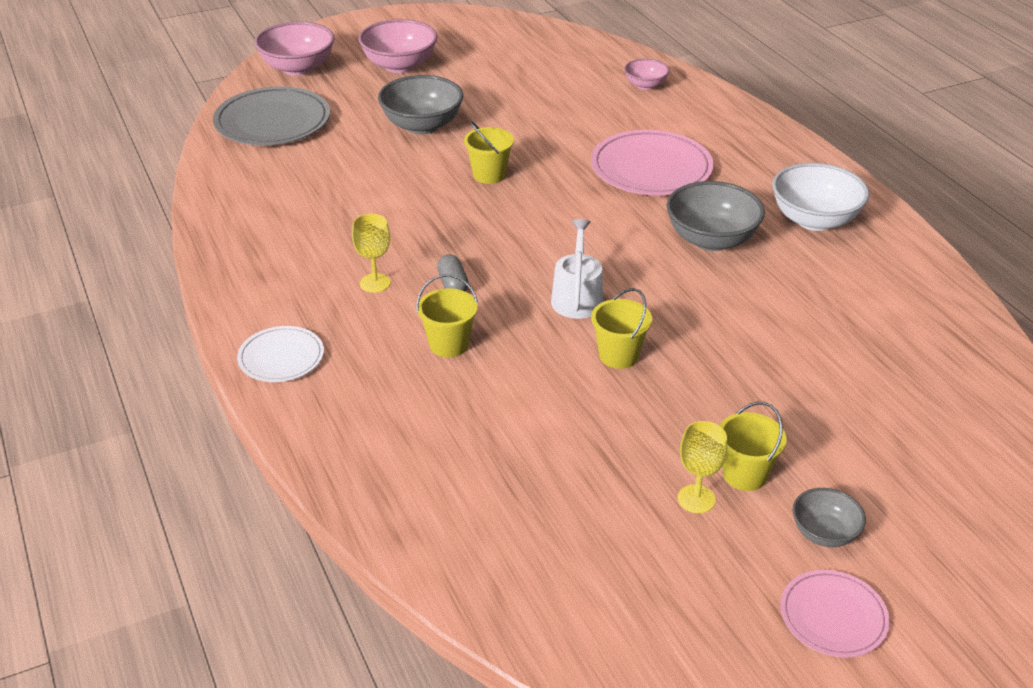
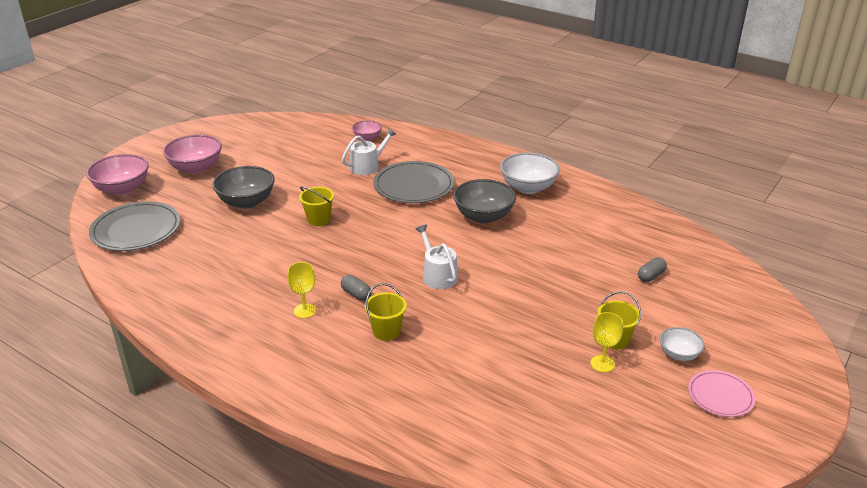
camera: 30 degrees left, 5 degrees down
(281, 357) = (284, 381): white plate -> none
(612, 124) = (367, 166): none -> white watering can
(618, 355) = (491, 300): yellow bucket -> none
(651, 168) = (414, 186): pink plate -> grey plate
(824, 533) = (679, 354): grey bowl -> white bowl
(887, 407) = (651, 276): none -> grey capsule

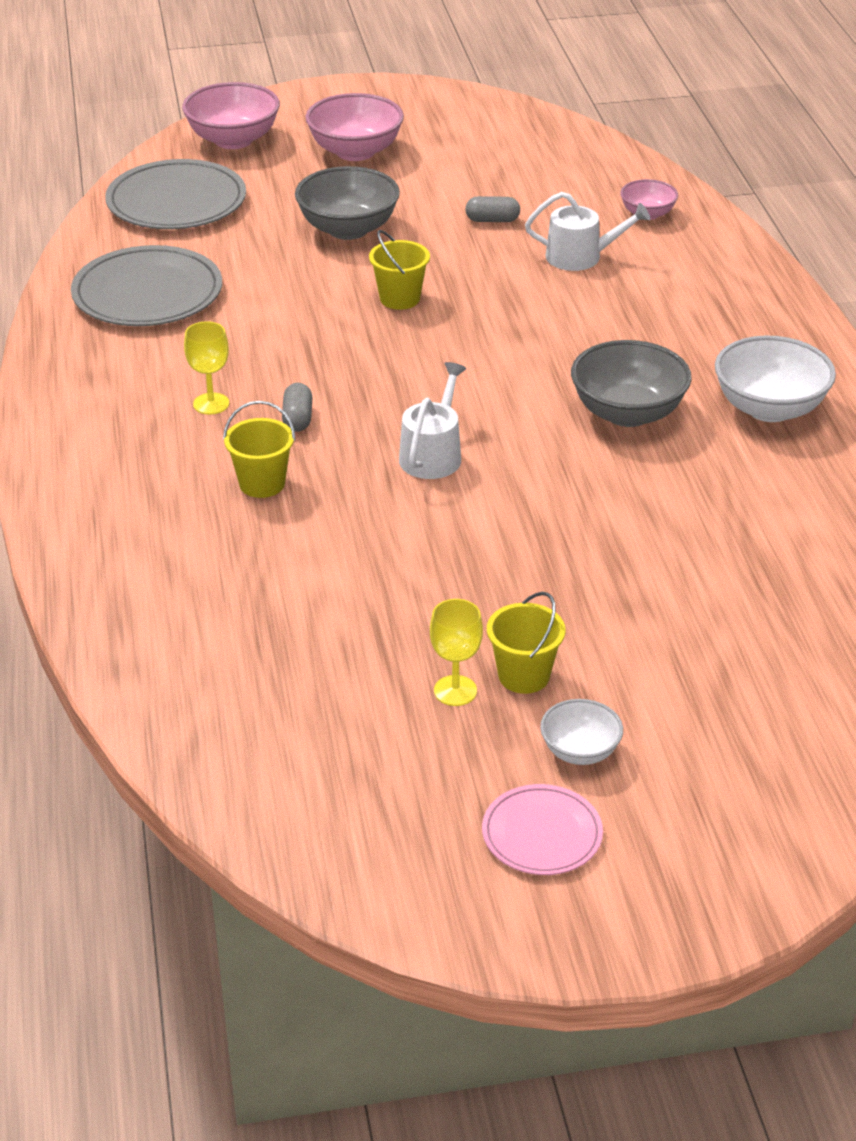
camera: 45 degrees right, 5 degrees up
(414, 186) = (600, 318): grey plate -> grey plate (147, 293)
(651, 276) = (732, 634): grey capsule -> grey capsule (492, 220)

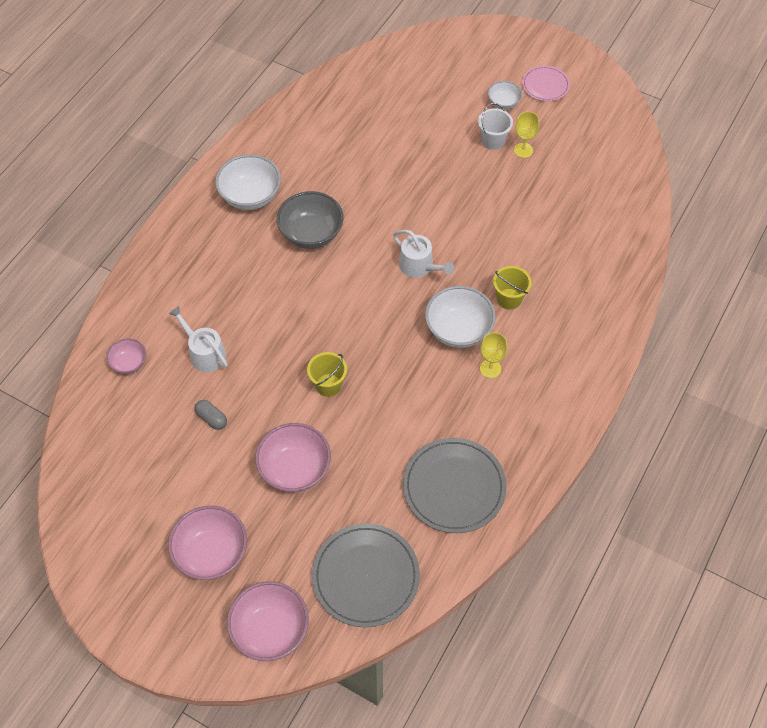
camera: 140 degrees left, 20 degrees up
(297, 419) = (458, 330): grey capsule -> white bowl
(348, 229) = (295, 469): grey bowl -> pink bowl
(433, 454) = (419, 266): white watering can -> white watering can turned 105 degrees counterclockwise
(524, 676) = (493, 141): yellow bucket -> white bucket

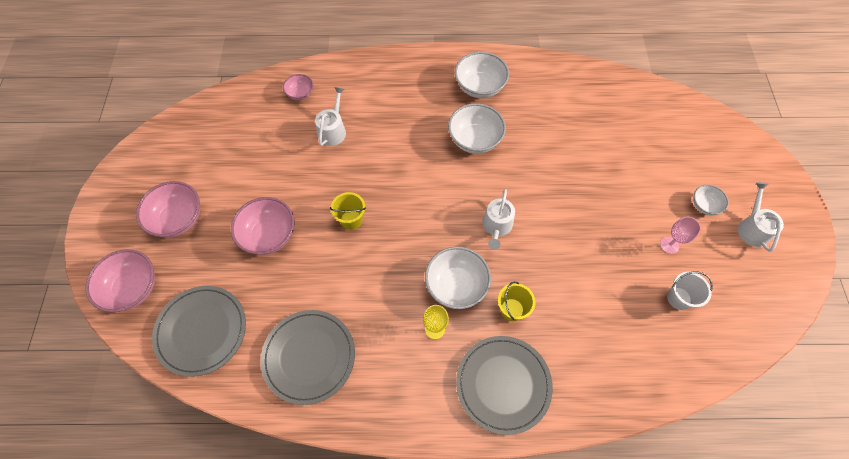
camera: 60 degrees right, 5 degrees up
(211, 418) = (283, 162): grey capsule -> none
(311, 233) = (474, 140): grey bowl -> white bowl
(493, 141) = (659, 217): white bucket -> white bucket (679, 298)
(523, 150) = (669, 245): yellow goblet -> pink goblet
(545, 85) = (752, 228): pink plate -> white watering can
(572, 341) = (503, 384): none -> grey plate

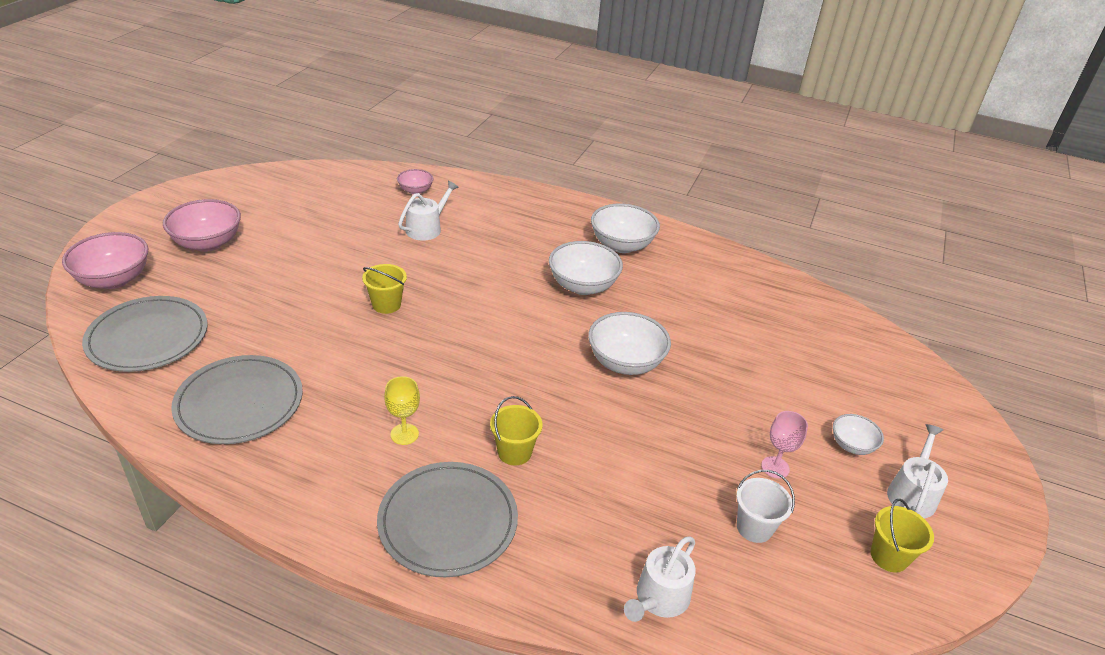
camera: 20 degrees right, 25 degrees down
(269, 235) = (287, 287): pink bowl -> none
(456, 285) = (462, 404): white bowl -> white bowl (625, 362)
(496, 226) = (553, 368): white watering can -> white watering can (659, 598)
(759, 283) = (889, 556): none -> yellow bucket

